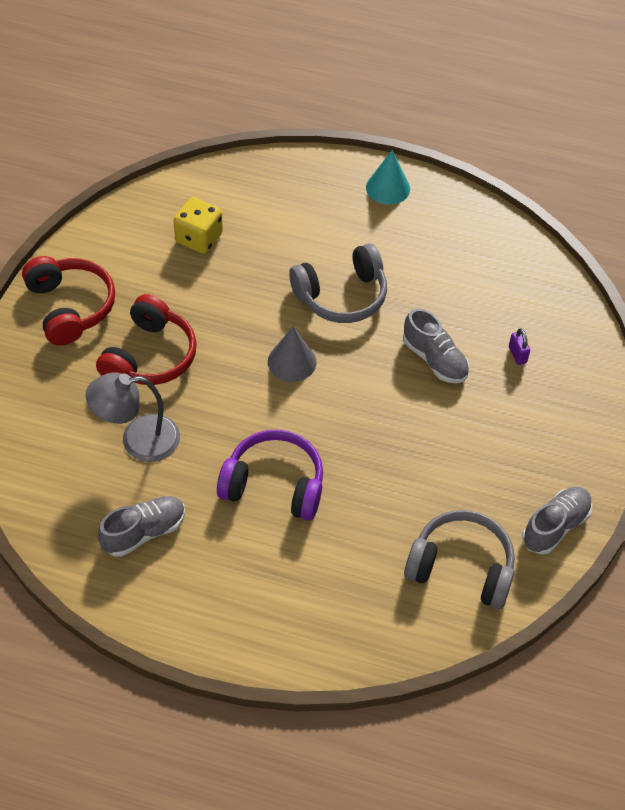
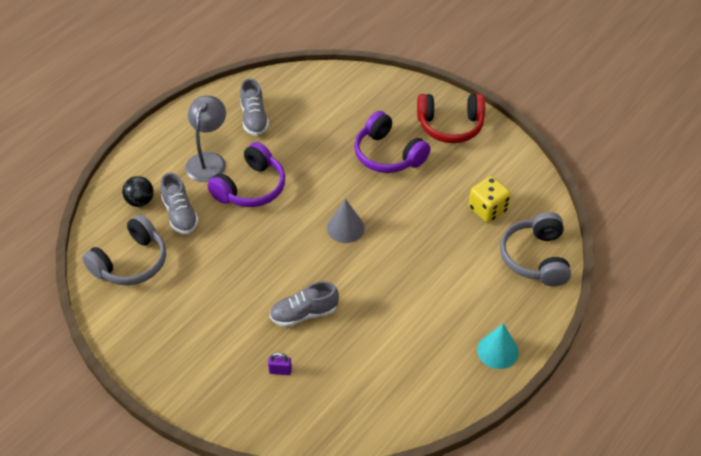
camera: 115 degrees right, 5 degrees down
(138, 440) = (323, 132): grey lamp -> grey lamp (208, 160)
(150, 356) = (388, 155): red headphones -> purple headphones
(341, 296) = (392, 277): grey headphones -> grey headphones (535, 258)
(359, 606) = (140, 201): none -> black ball
(555, 526) = (125, 329): grey shoe -> grey shoe (180, 214)

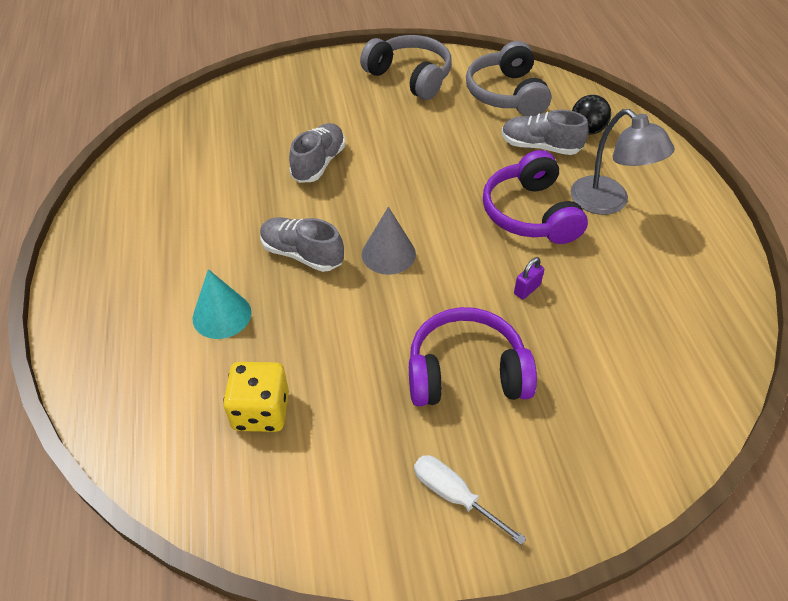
camera: 130 degrees right, 0 degrees up
(254, 119) = (656, 278): grey shoe -> grey shoe (302, 254)
(280, 371) = (281, 120): purple padlock -> purple padlock (527, 289)
(450, 126) = (454, 496): red headphones -> white screwdriver
(497, 351) = (95, 268): turquoise cone -> turquoise cone (222, 315)
(535, 258) = (138, 400): grey headphones -> grey headphones (410, 77)

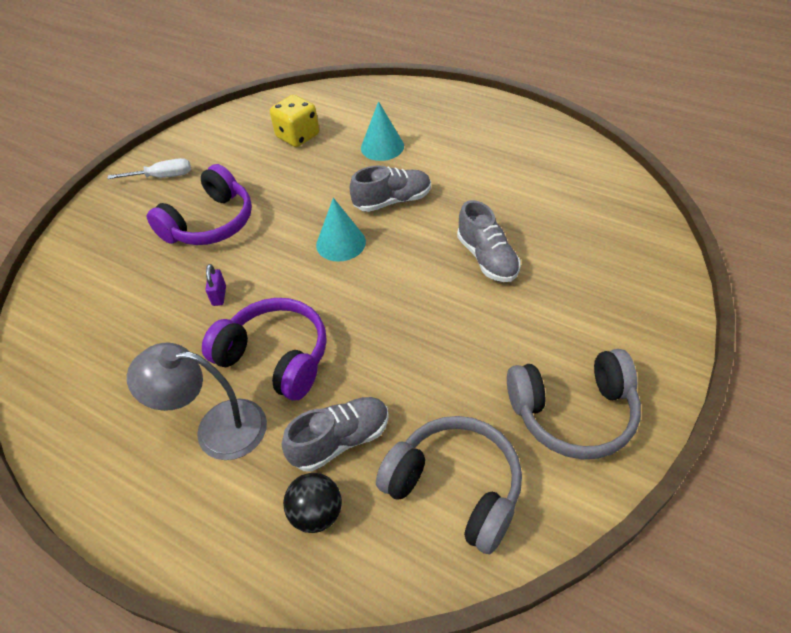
camera: 135 degrees right, 0 degrees up
(388, 254) = (341, 243): grey cone -> turquoise cone

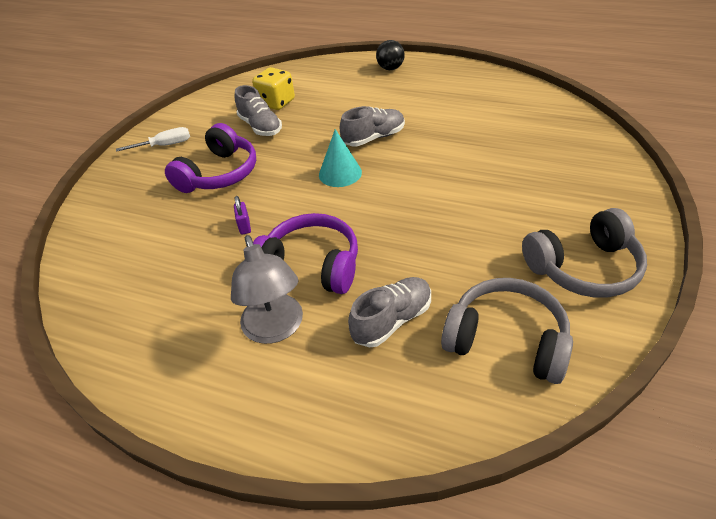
camera: 10 degrees left, 5 degrees down
(217, 428) = (275, 329): grey lamp -> grey lamp turned 105 degrees counterclockwise
(317, 514) = (391, 382): black ball -> black ball (390, 68)
(382, 147) = (351, 101): turquoise cone -> none
(487, 258) = (468, 168): grey shoe -> grey shoe (260, 127)

